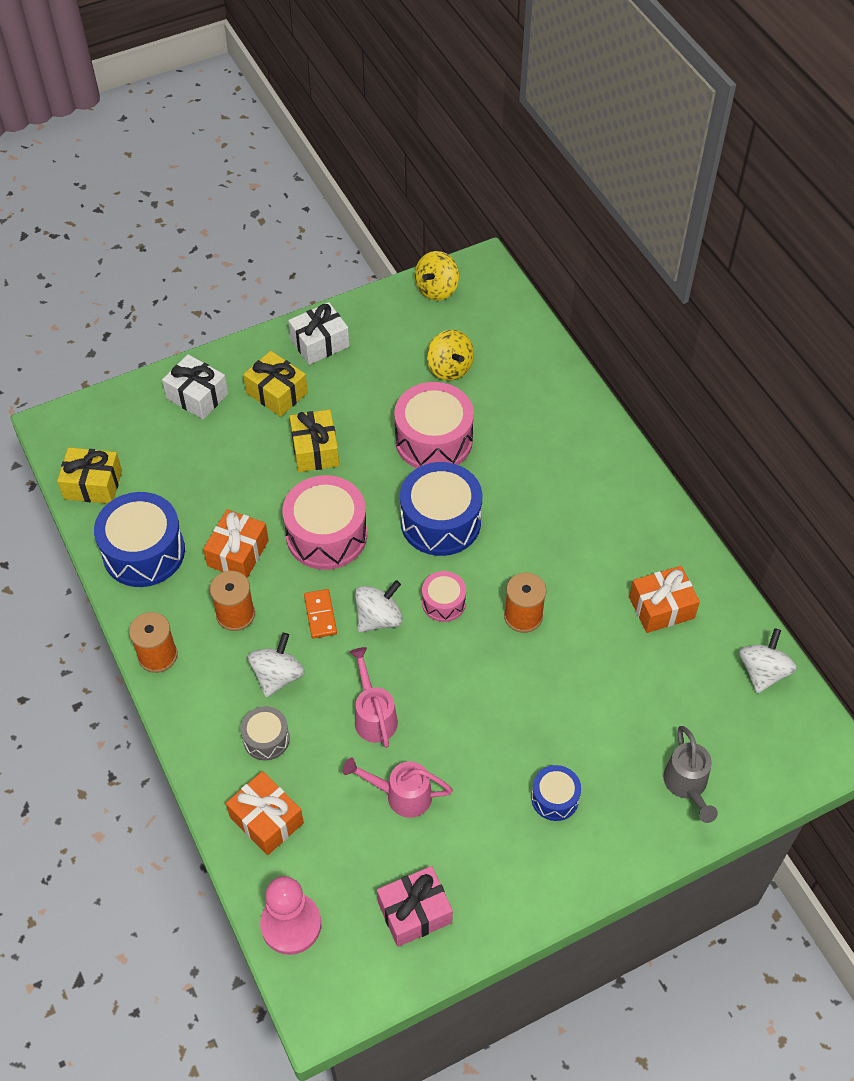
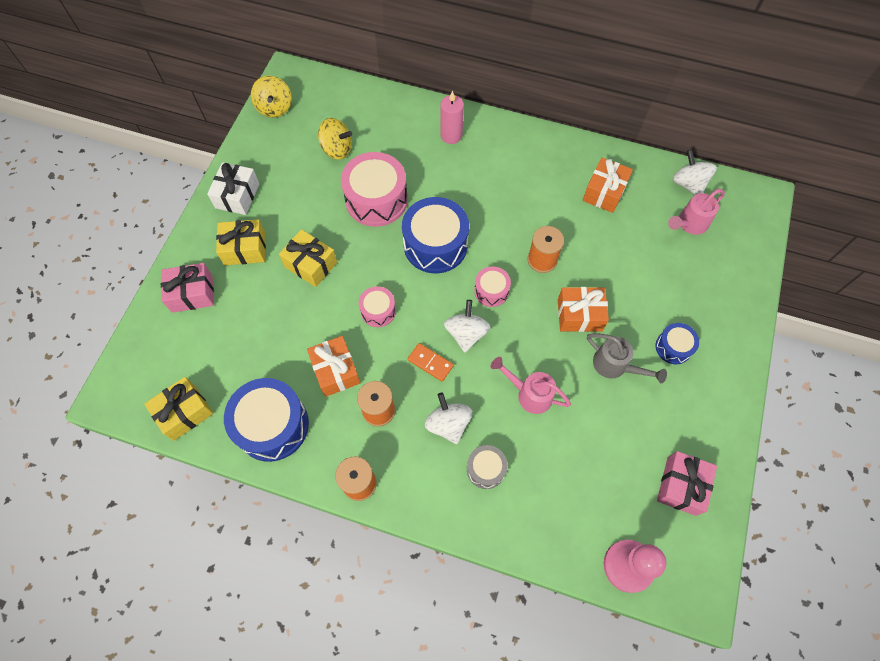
camera: 45 degrees left, 10 degrees up
(197, 396) = (192, 293): white gift -> pink gift
(266, 820) = (543, 518): orange gift -> orange gift (579, 315)
(326, 535) = (378, 311): pink drum -> pink drum, size x0.52
(401, 795) = (597, 425): pink watering can -> pink watering can (689, 224)
(571, 436) = (451, 135): none -> pink candle
(687, 785) = (723, 277): grey watering can -> grey watering can (615, 366)

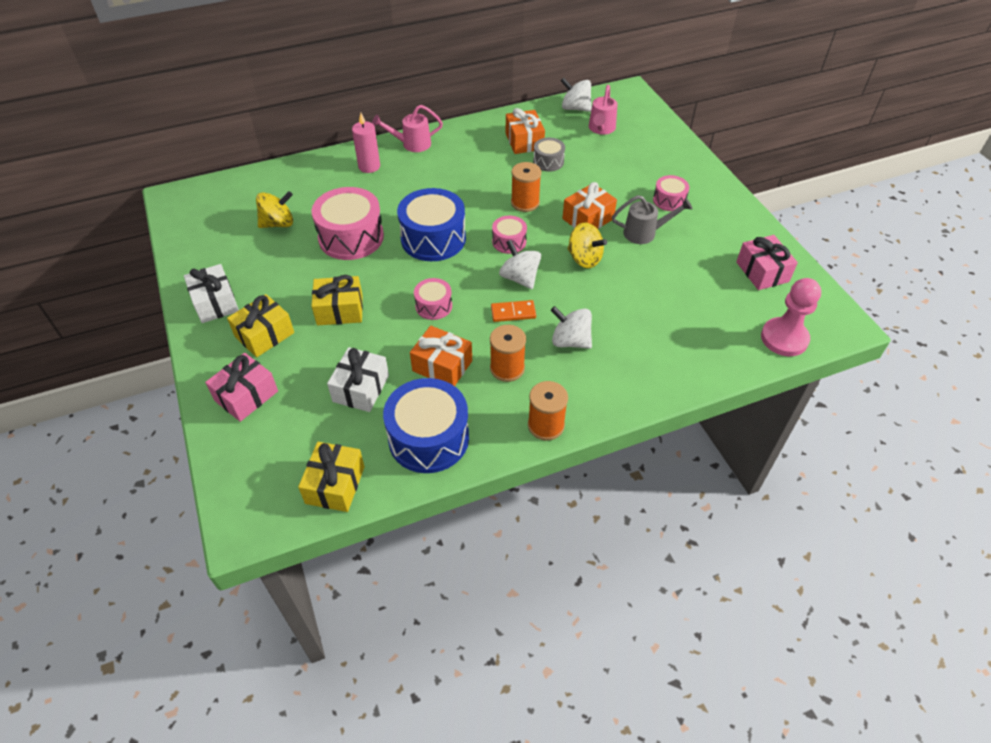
camera: 40 degrees left, 15 degrees down
(266, 346) = (361, 388): none -> white gift
(275, 108) = (186, 225): yellow spinning top -> yellow spinning top (584, 259)
(486, 469) = (629, 350): grey drum -> grey drum (548, 161)
(529, 394) = (607, 285): pink watering can -> pink watering can (411, 144)
(673, 347) = (669, 200): blue drum -> pink drum

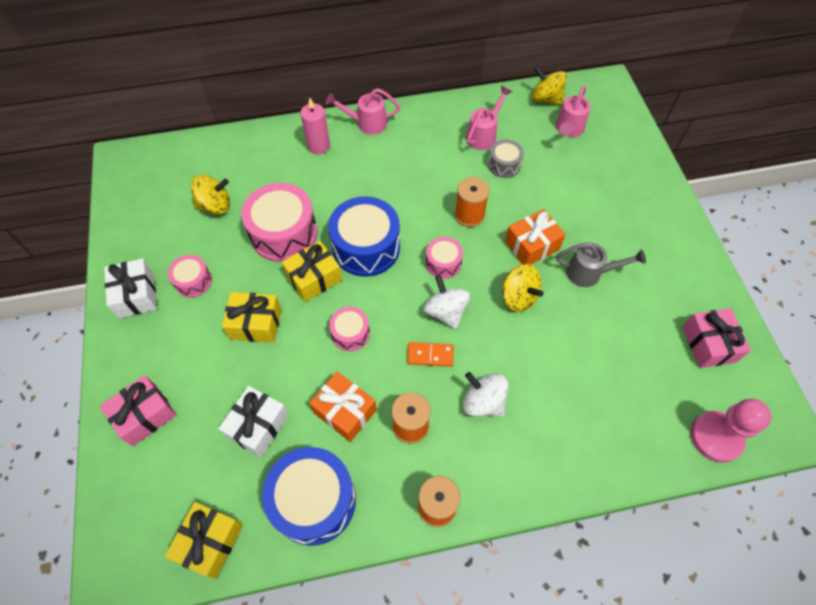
camera: 10 degrees right, 10 degrees up
(264, 335) = (176, 342): yellow gift -> yellow gift (314, 278)
(524, 141) = (484, 135): orange gift -> pink watering can
(575, 108) = (546, 99): white spinning top -> yellow spinning top
(669, 200) = (624, 233): pink drum -> pink drum (193, 281)

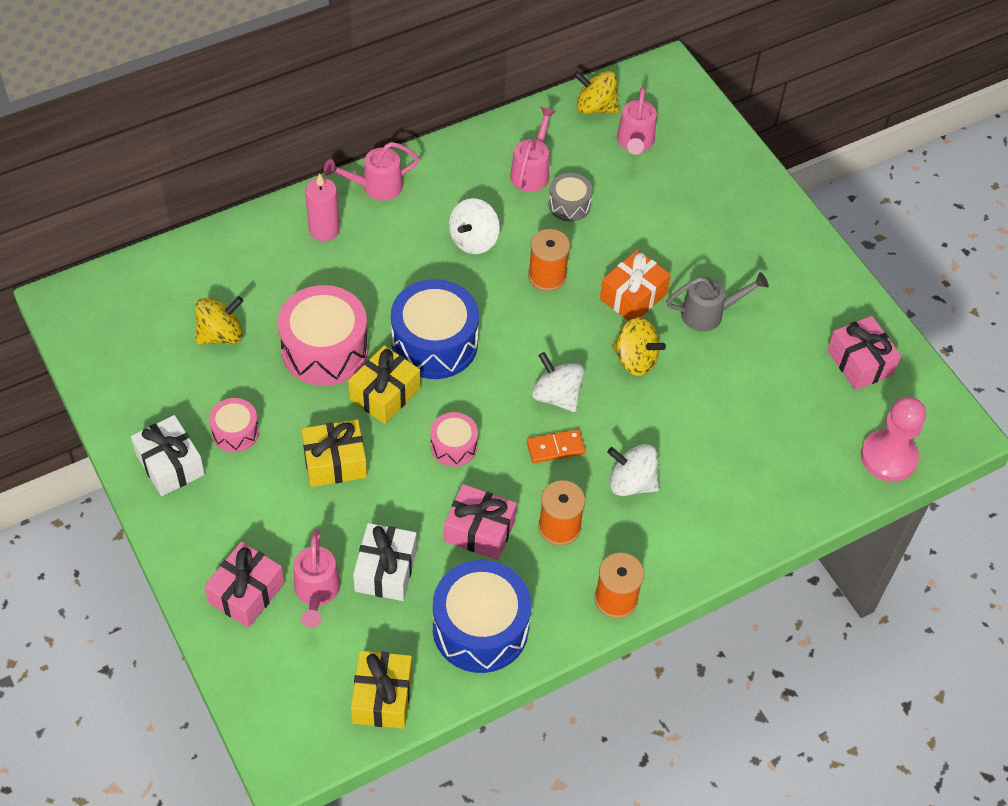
camera: 20 degrees left, 5 degrees down
(197, 430) = (316, 592): none -> pink watering can
(345, 411) = (479, 531): orange gift -> pink gift
(423, 176) = (473, 240): none -> white spinning top
(443, 263) = (535, 341): pink drum -> none

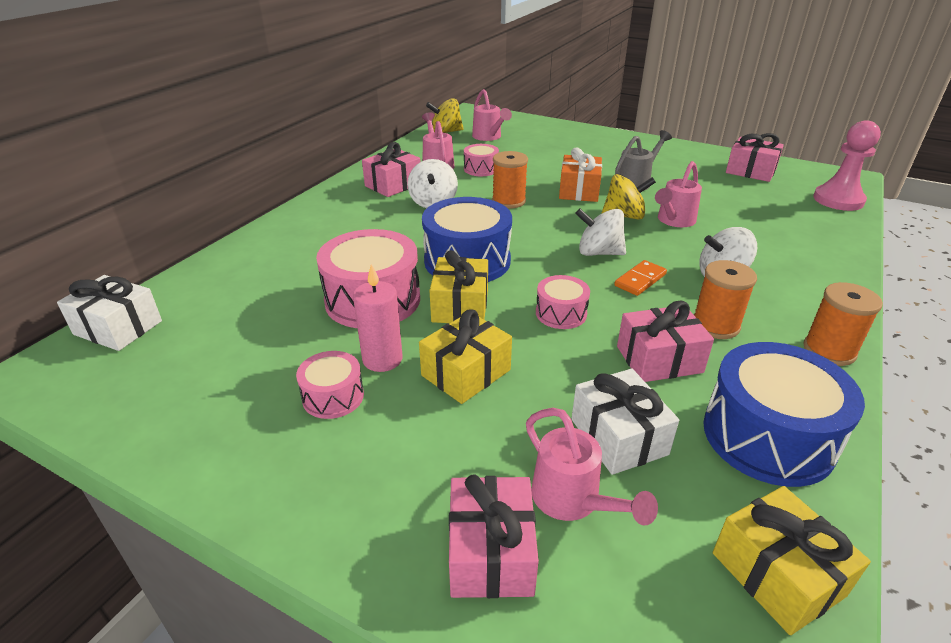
camera: 30 degrees left, 20 degrees down
(170, 464) = (273, 463): white gift -> white gift (118, 327)
(221, 334) = (253, 329): yellow spinning top -> none
(324, 230) = (302, 235): pink candle -> pink candle (382, 359)
(376, 187) = (326, 202): pink watering can -> pink watering can (674, 221)
(458, 189) = (393, 185): none -> pink gift
(569, 205) = (481, 169): grey drum -> pink drum

